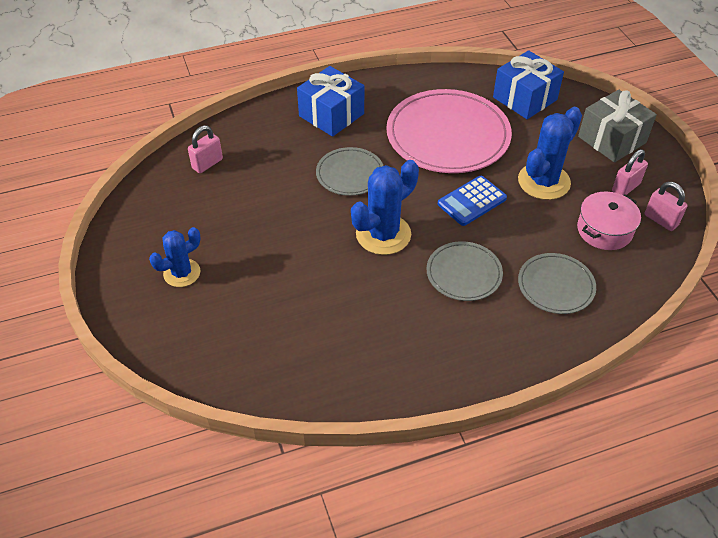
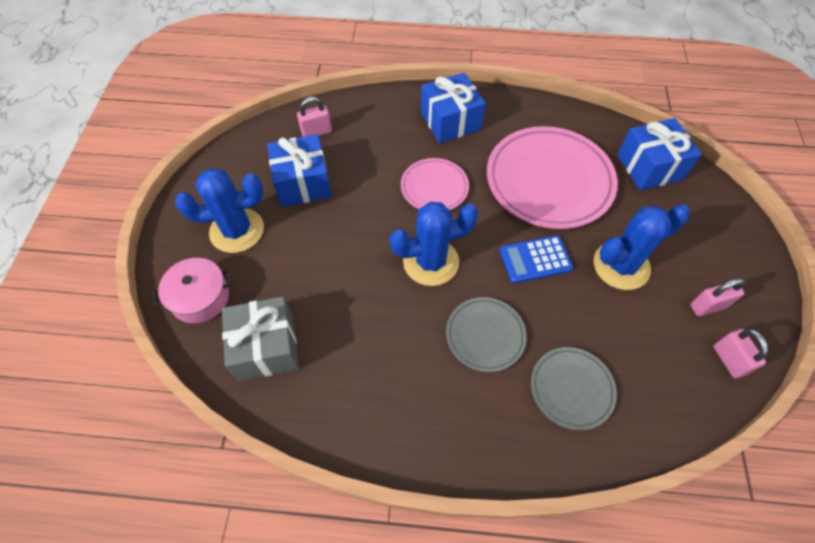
camera: 25 degrees right, 10 degrees up
(182, 273) = (237, 230): blue cactus -> blue cactus, size x1.56
(222, 211) = (303, 183): none -> blue gift
(350, 174) = (434, 187): grey plate -> pink plate
(604, 230) = (658, 346): pink pot -> pink pot (200, 297)
(612, 139) = (721, 245): grey gift -> grey gift (266, 347)

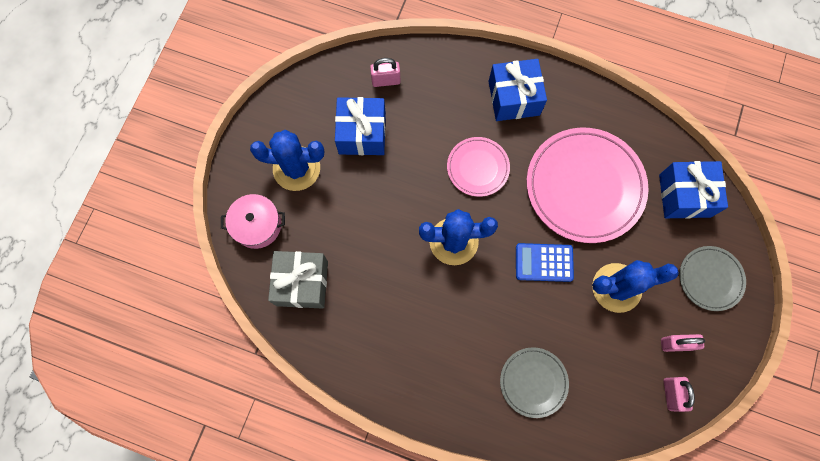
camera: 15 degrees right, 15 degrees up
(485, 335) = (479, 319): grey plate -> grey plate (710, 279)

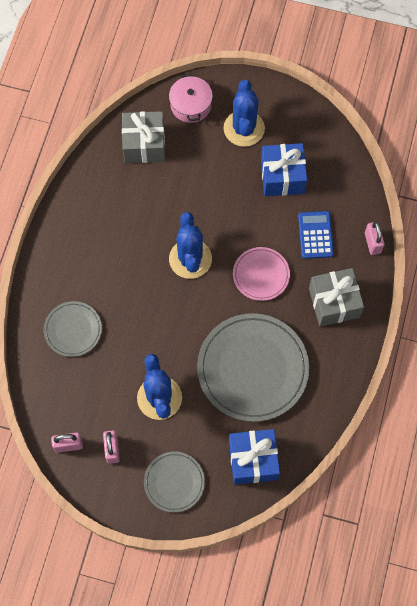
camera: 85 degrees right, 5 degrees down
(386, 81) = (336, 191): pink padlock -> pink padlock (372, 243)
(514, 98) = (334, 303): blue gift -> grey gift
(544, 262) = (177, 335): blue calculator -> blue calculator (315, 235)
(584, 186) = (252, 368): pink plate -> grey plate

